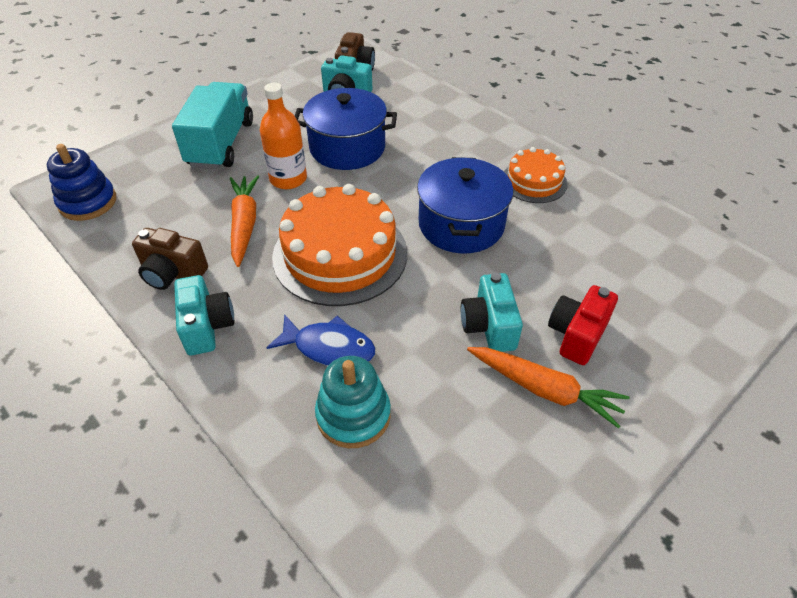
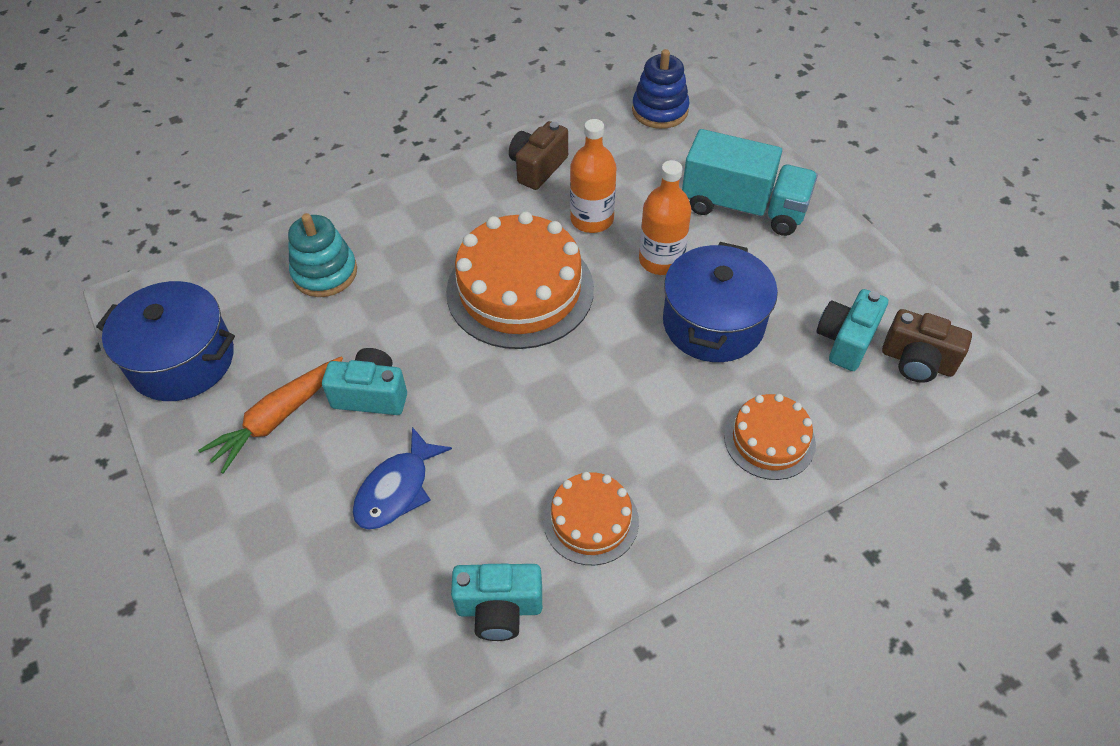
camera: 105 degrees right, 5 degrees up
(207, 326) = (462, 188): turquoise camera -> turquoise camera (499, 608)
(244, 224) = (592, 219): orange carrot -> orange bottle
(329, 347) = (402, 266): blue fish -> blue fish (397, 489)
(437, 118) = (769, 440): none -> orange cake
(461, 224) = (531, 410): blue pot -> blue pot (182, 360)
(577, 335) = (324, 471): red camera -> none

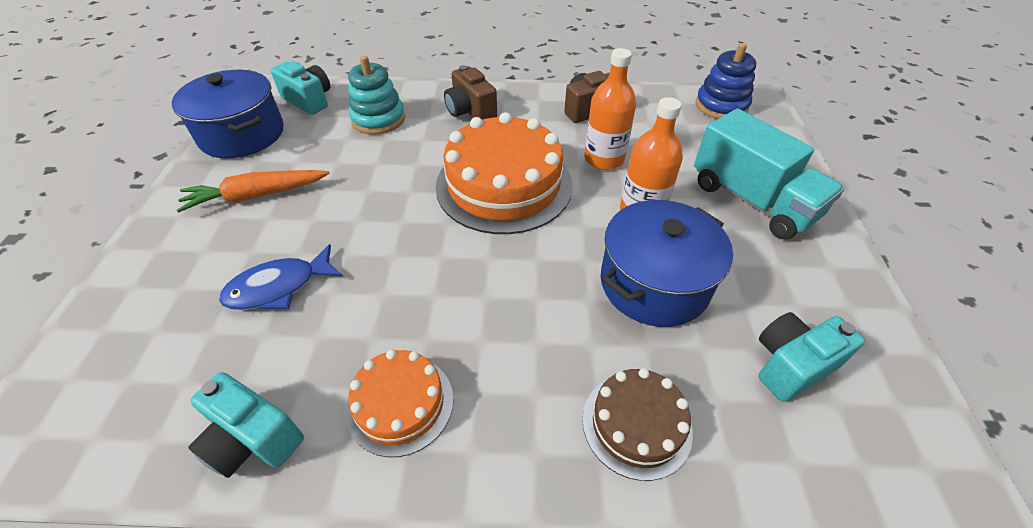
camera: 30 degrees right, 5 degrees down
(371, 395) = (330, 209): turquoise camera -> turquoise camera (309, 100)
(769, 440) = (636, 424): orange cake -> brown cake
(917, 361) = (872, 430): brown camera -> brown camera (470, 111)

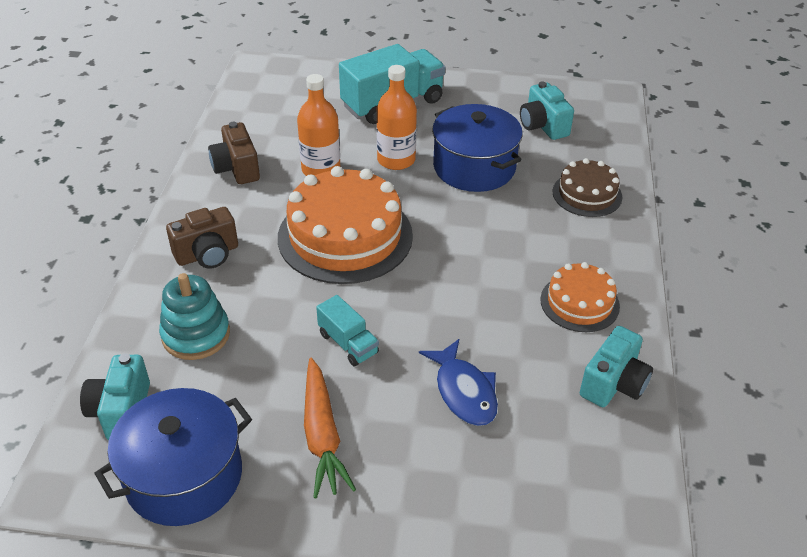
camera: 85 degrees left, 5 degrees down
(309, 100) = (121, 411): turquoise camera -> turquoise camera turned 45 degrees counterclockwise
(357, 201) = (348, 343): none -> turquoise truck
(721, 106) = (259, 89): blue stacking toy -> none

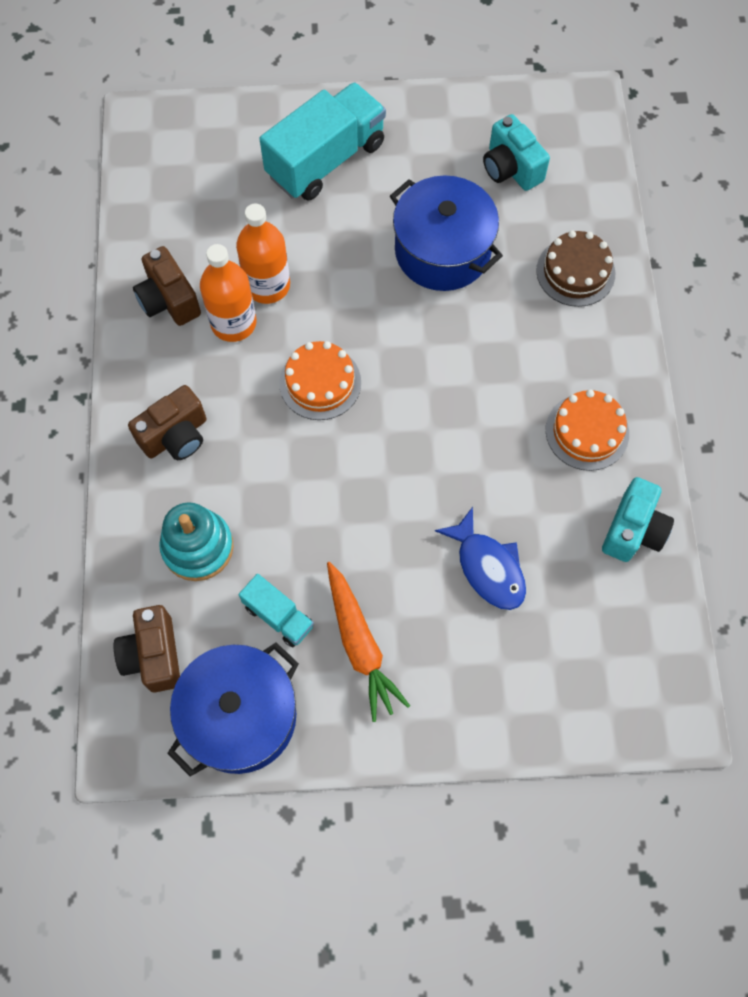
camera: 10 degrees left, 25 degrees up
(121, 411) = (153, 655): turquoise camera -> brown camera
(345, 236) = (320, 382): orange cake -> orange cake, size x0.54
(348, 343) = (358, 529): turquoise truck -> turquoise truck (278, 616)
(396, 160) = (350, 254): orange bottle -> orange bottle (233, 323)

